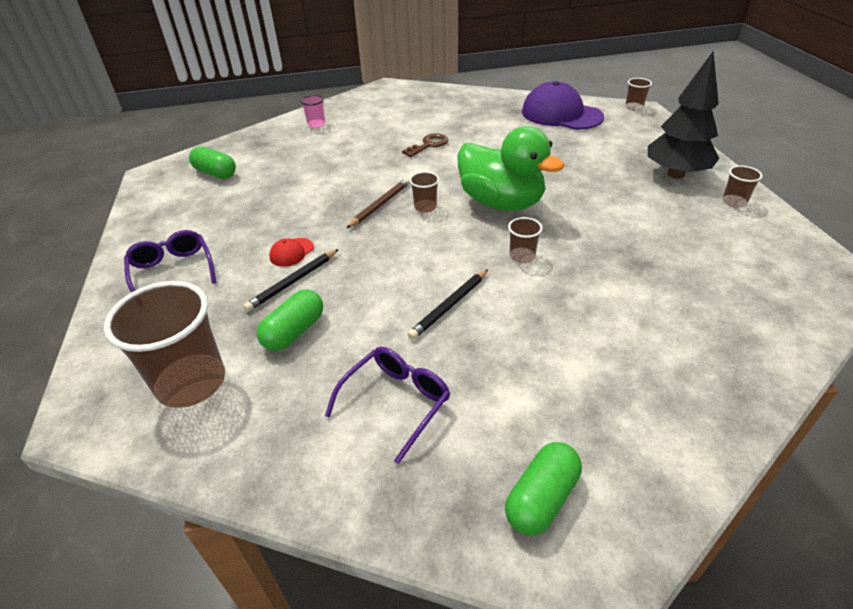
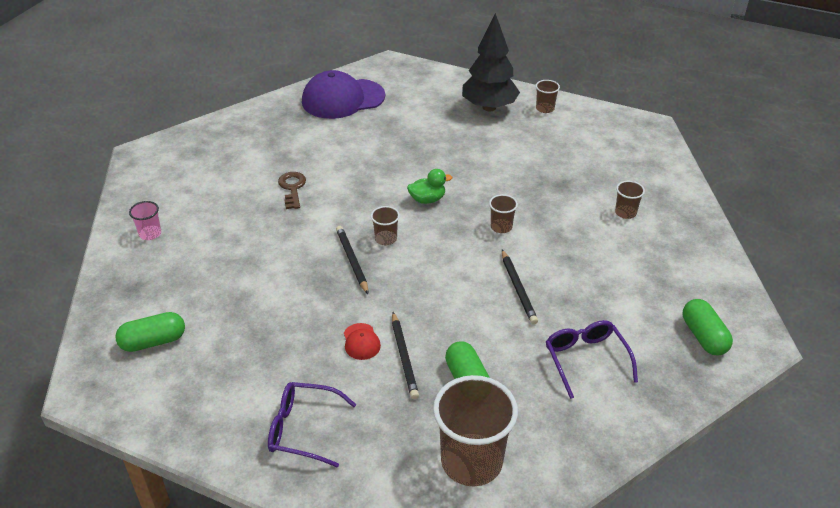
camera: 55 degrees left, 0 degrees up
(380, 205) = (352, 260): brown pencil -> black pencil
(501, 203) = (427, 199): green duck -> green duck, size x0.44
(634, 107) = (382, 63): brown cup -> brown cup (625, 213)

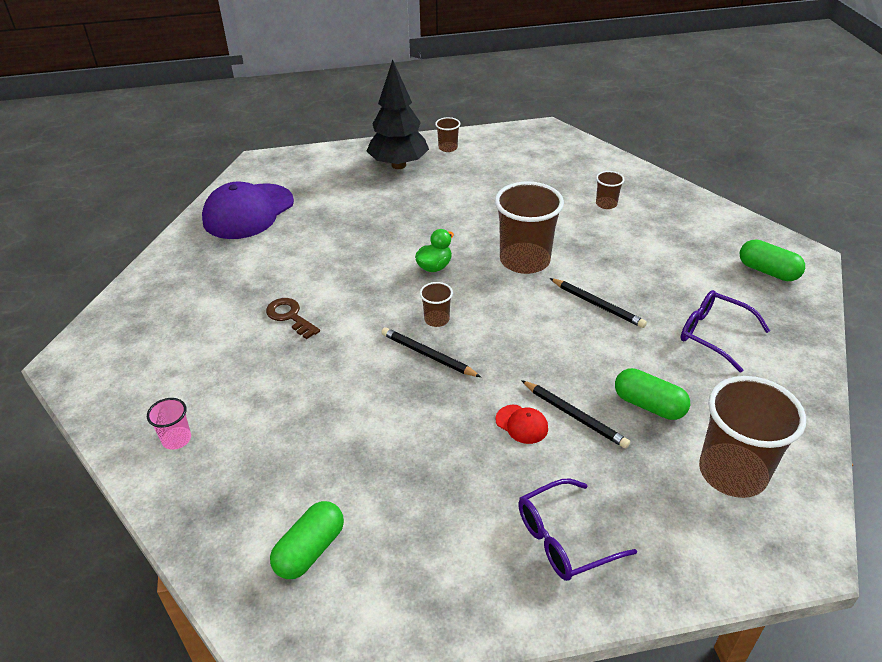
camera: 35 degrees left, 0 degrees up
(501, 227) = (524, 260): brown cup -> brown cup, size x2.18

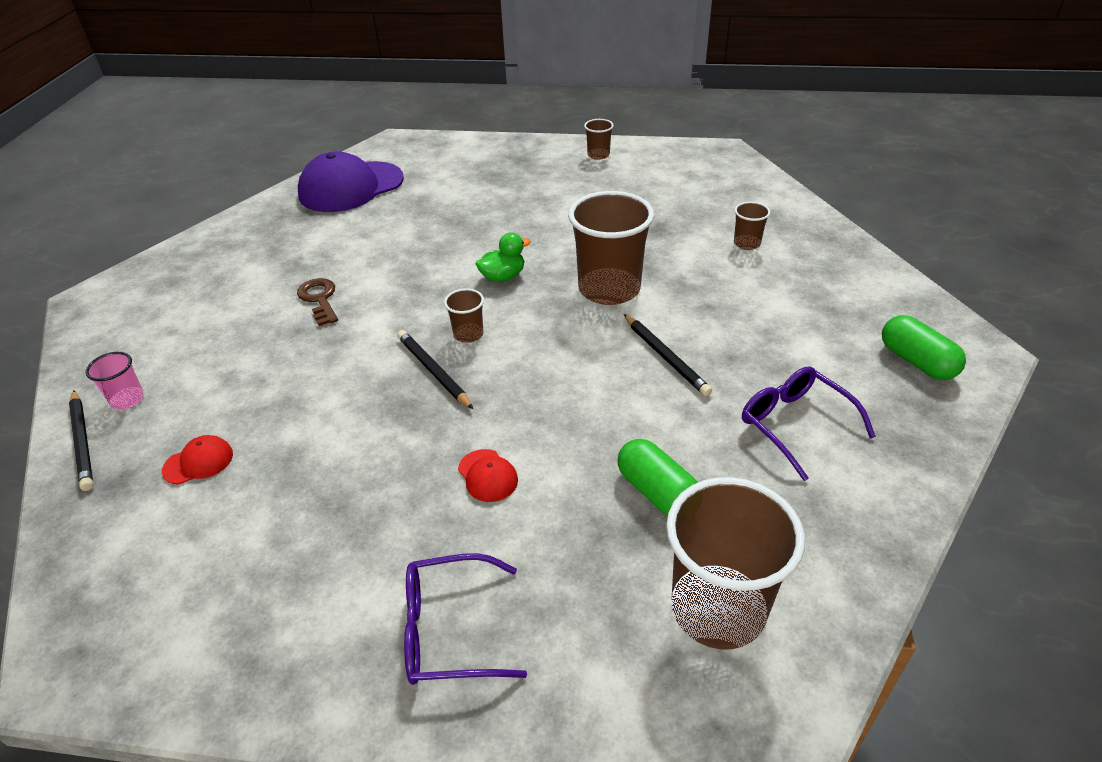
camera: 20 degrees right, 0 degrees up
(281, 473) = (198, 462): none -> red cap
(310, 550) = (169, 555): green capsule -> none
(398, 165) = (533, 165): black tree -> none
(575, 416) = (556, 482): black pencil -> black pencil (83, 442)

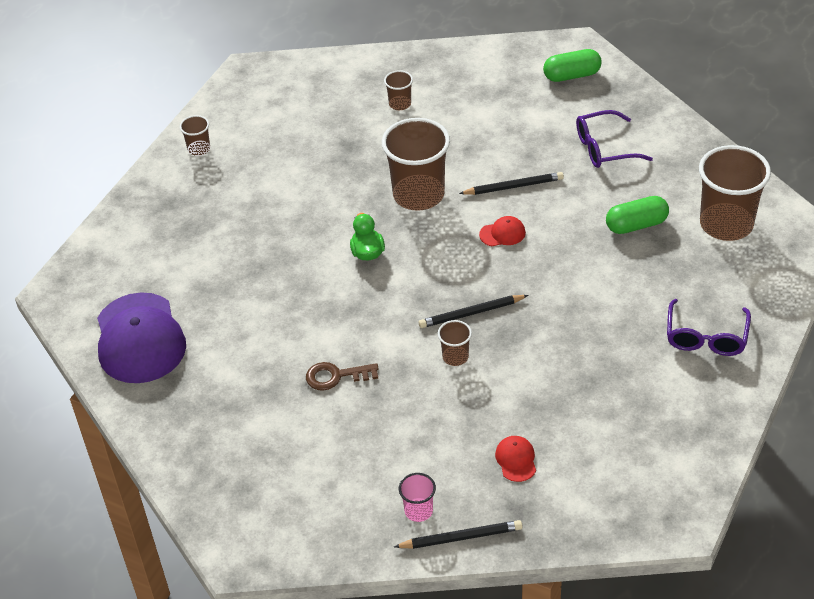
camera: 70 degrees left, 5 degrees up
(468, 334) = (435, 286): brown cup -> brown cup (455, 357)
(487, 475) = (592, 300): red cap -> red cap (502, 233)

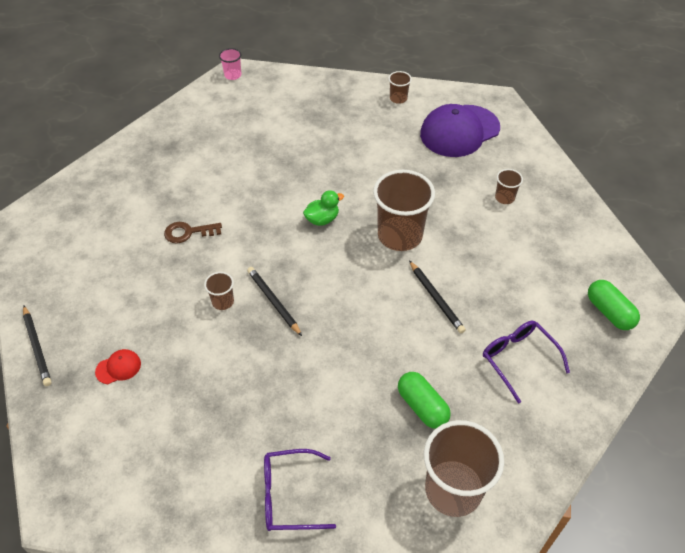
camera: 70 degrees right, 5 degrees up
(140, 338) = (203, 121): purple cap -> purple cap (459, 131)
(336, 376) = (188, 232): brown key -> brown key turned 75 degrees counterclockwise
(418, 511) = (62, 314): pink cup -> pink cup (233, 75)
(502, 233) = (374, 303): red cap -> none

